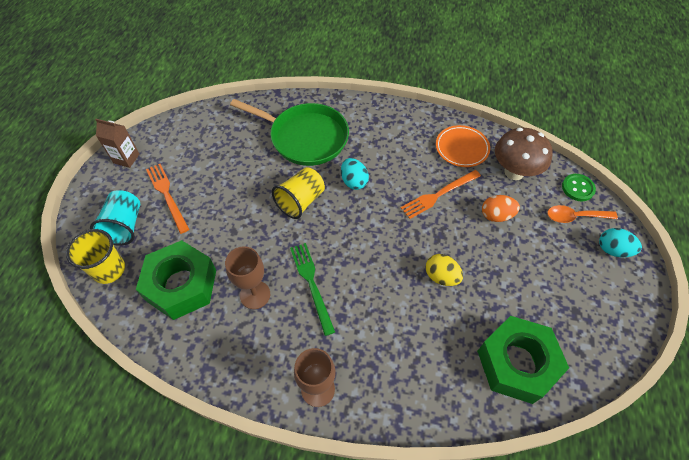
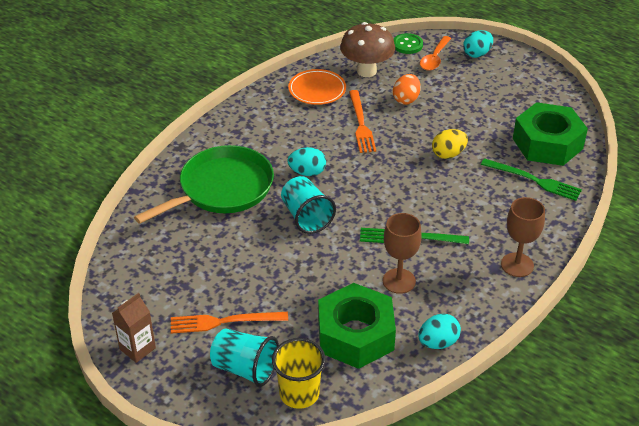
camera: 65 degrees left, 15 degrees down
(192, 352) = (438, 342): none -> turquoise egg
(300, 201) = (306, 217): yellow cup -> turquoise cup
(449, 367) = (534, 180): none -> green fork

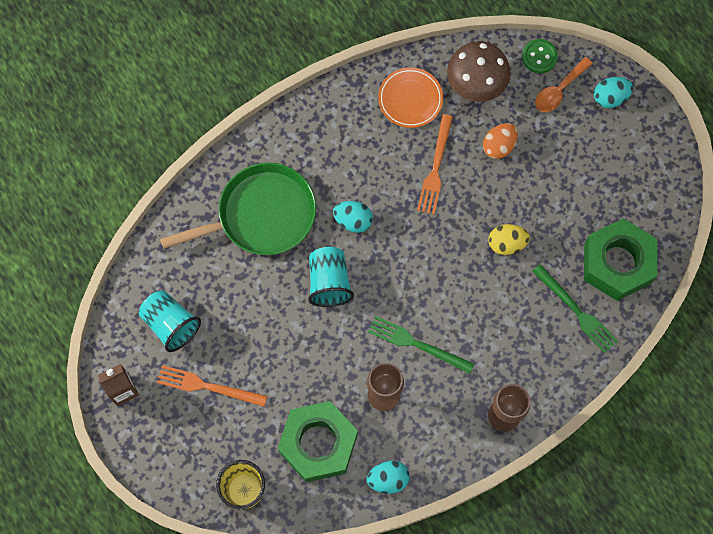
camera: 20 degrees right, 30 degrees up
(245, 368) = (208, 446): turquoise cup -> turquoise cup (171, 324)

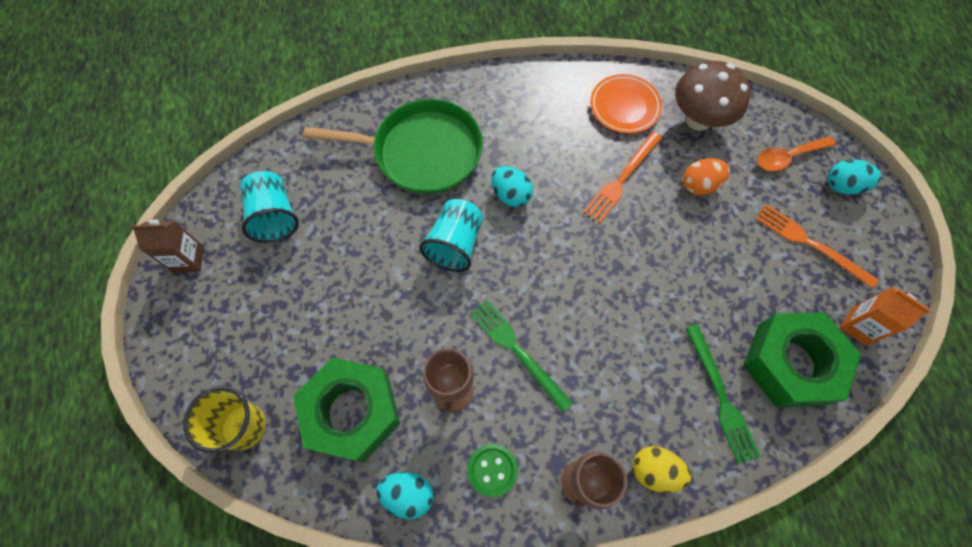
camera: 25 degrees right, 5 degrees down
(207, 386) = (272, 294): orange fork -> orange fork (810, 244)
(506, 244) = (667, 286): yellow egg -> yellow egg (654, 470)
(539, 57) = (777, 118): green button -> green button (492, 470)
(656, 212) = (858, 326): none -> orange carton

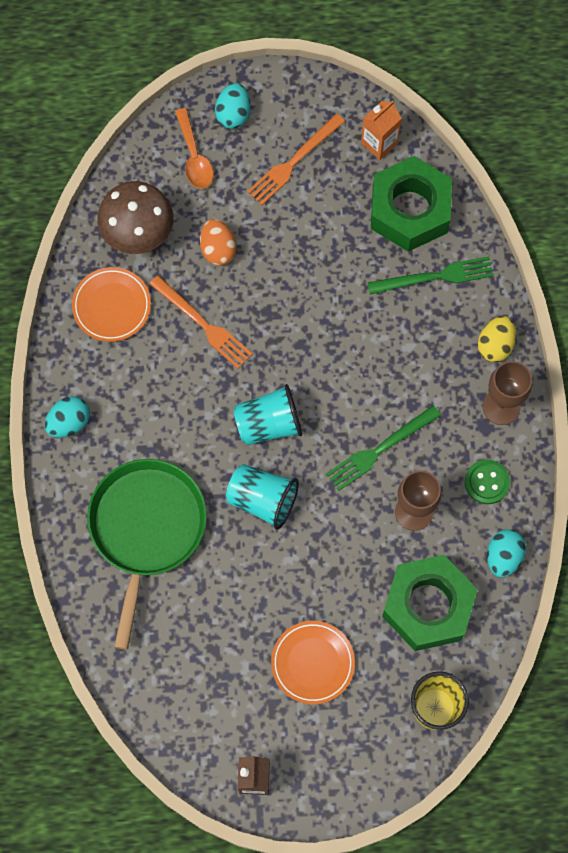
camera: 85 degrees left, 5 degrees up
(274, 216) = (211, 689): turquoise cup -> turquoise cup (268, 424)
(295, 302) = (312, 663): none -> orange plate
(511, 195) = (210, 438): turquoise egg -> turquoise egg (69, 422)

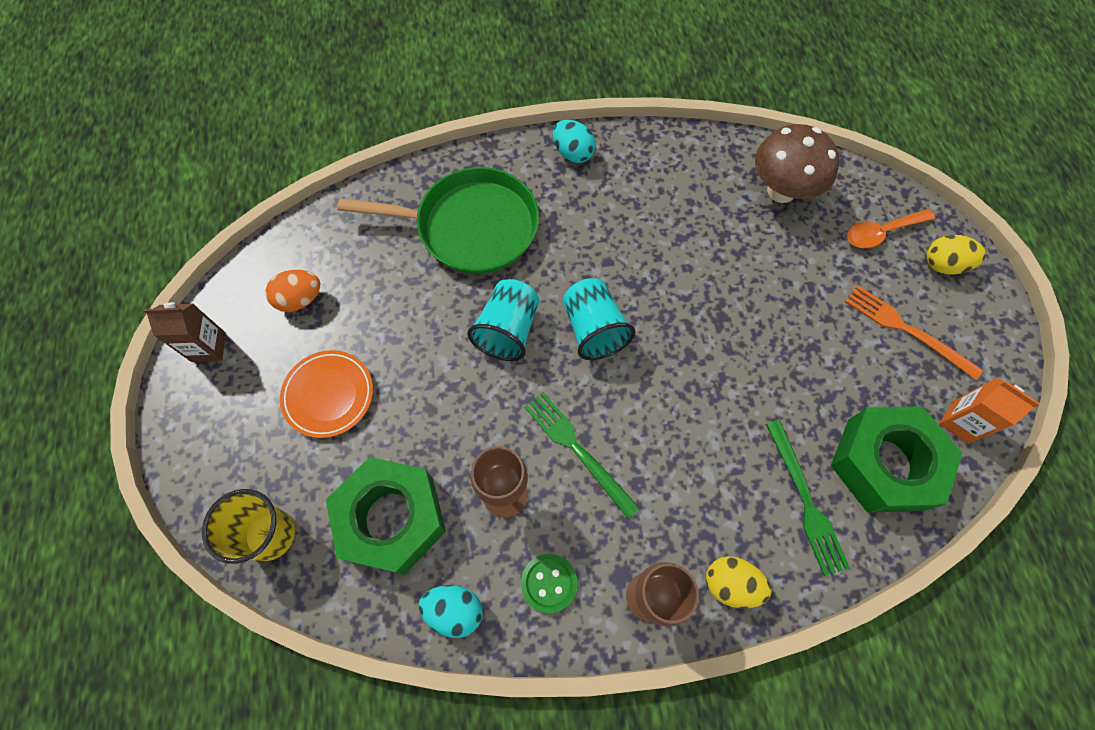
camera: 85 degrees right, 5 degrees down
(112, 306) = (698, 176): orange plate -> none
(203, 324) = (695, 257): orange fork -> none
(218, 249) = (782, 264): orange egg -> orange egg (300, 299)
(233, 114) = (943, 265): turquoise egg -> yellow egg

